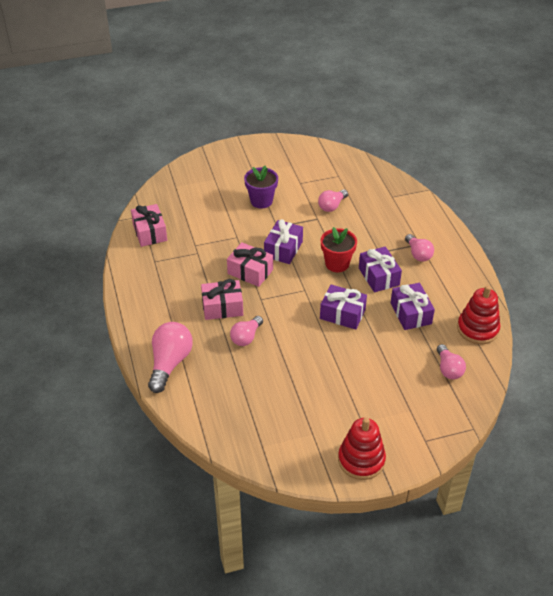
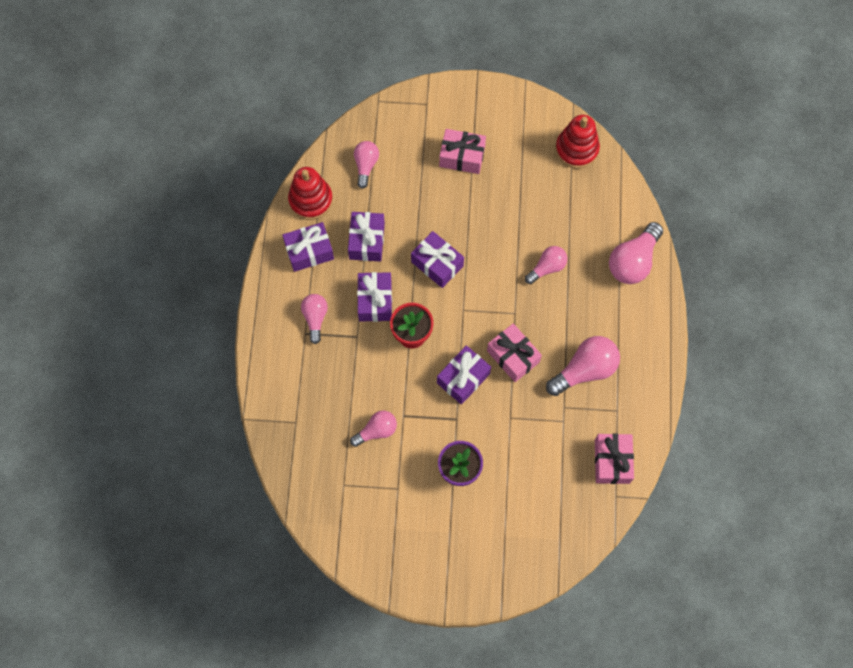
camera: 160 degrees left, 25 degrees up
(188, 278) = (585, 370): none -> pink light bulb
(222, 307) = (559, 315): pink gift -> pink gift (462, 156)
(361, 460) = (491, 104): red stacking toy -> red stacking toy (576, 149)
(453, 293) = (309, 251): none -> purple gift

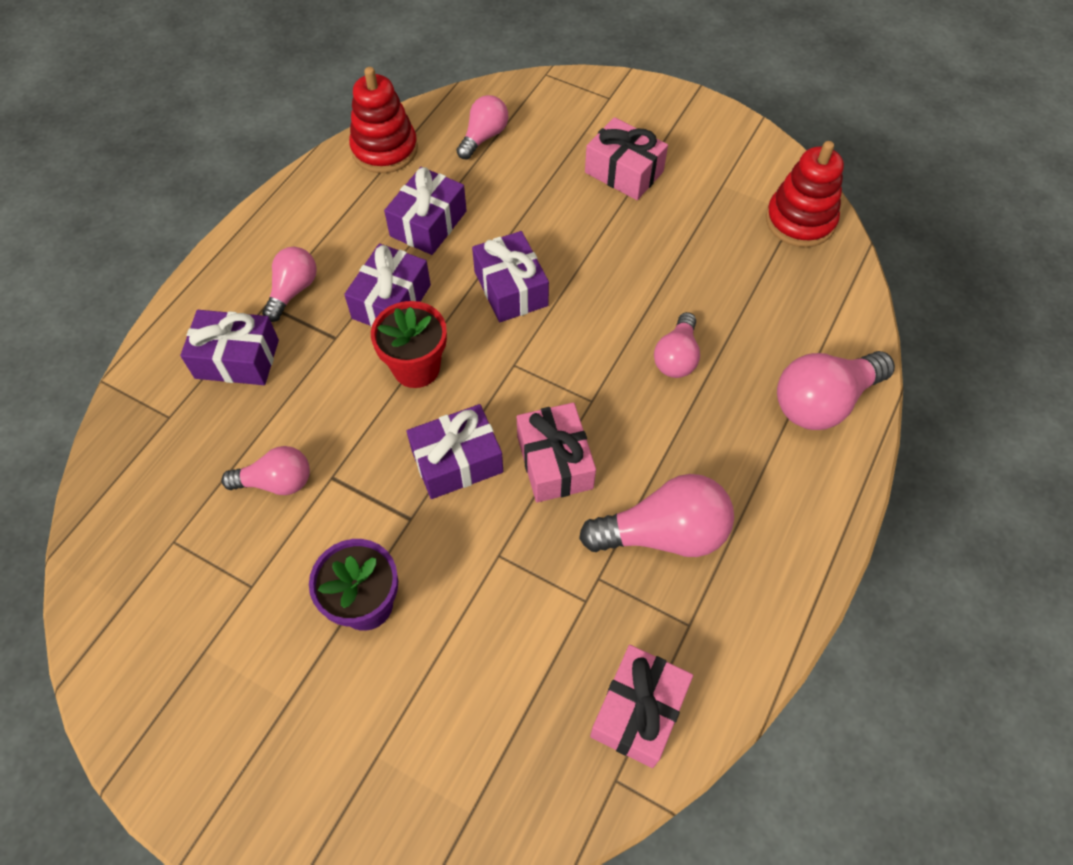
camera: 25 degrees right, 10 degrees down
(309, 251) = (342, 207): purple gift -> purple gift (237, 359)
(547, 268) = (676, 357): pink light bulb -> pink light bulb turned 120 degrees clockwise

